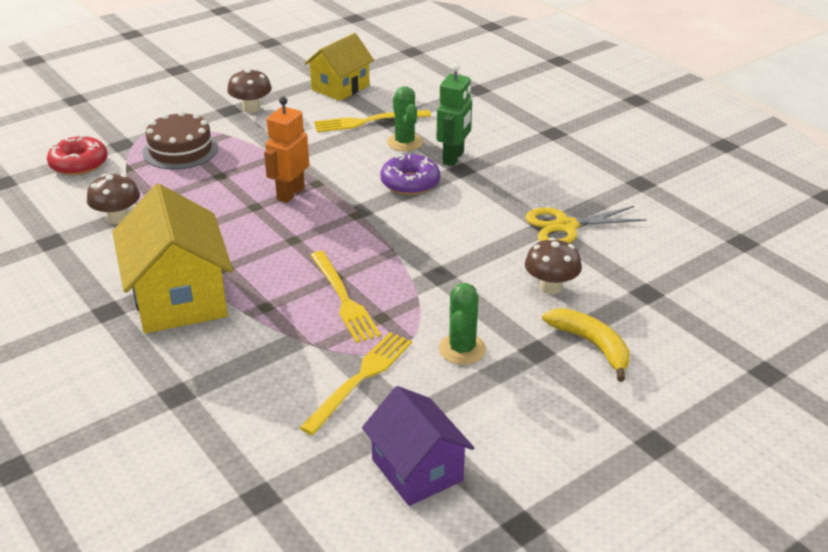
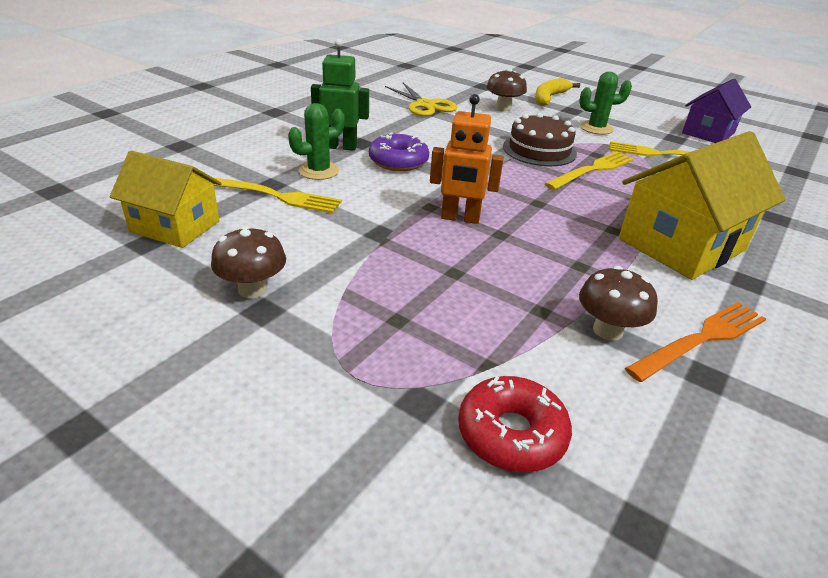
camera: 110 degrees left, 0 degrees up
(77, 253) = (701, 339): none -> orange fork
(180, 150) = (407, 326): brown cake -> brown cake (539, 150)
(368, 121) = (274, 196): yellow fork -> yellow fork turned 45 degrees counterclockwise

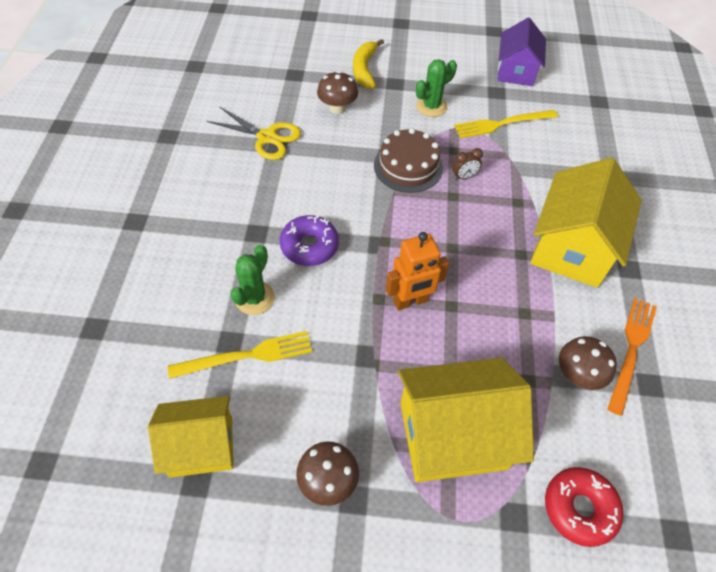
camera: 30 degrees left, 20 degrees up
(340, 147) = (244, 249): green robot -> none
(412, 313) = (452, 435): none -> yellow house
(592, 170) = (464, 176): yellow fork -> brown clock

